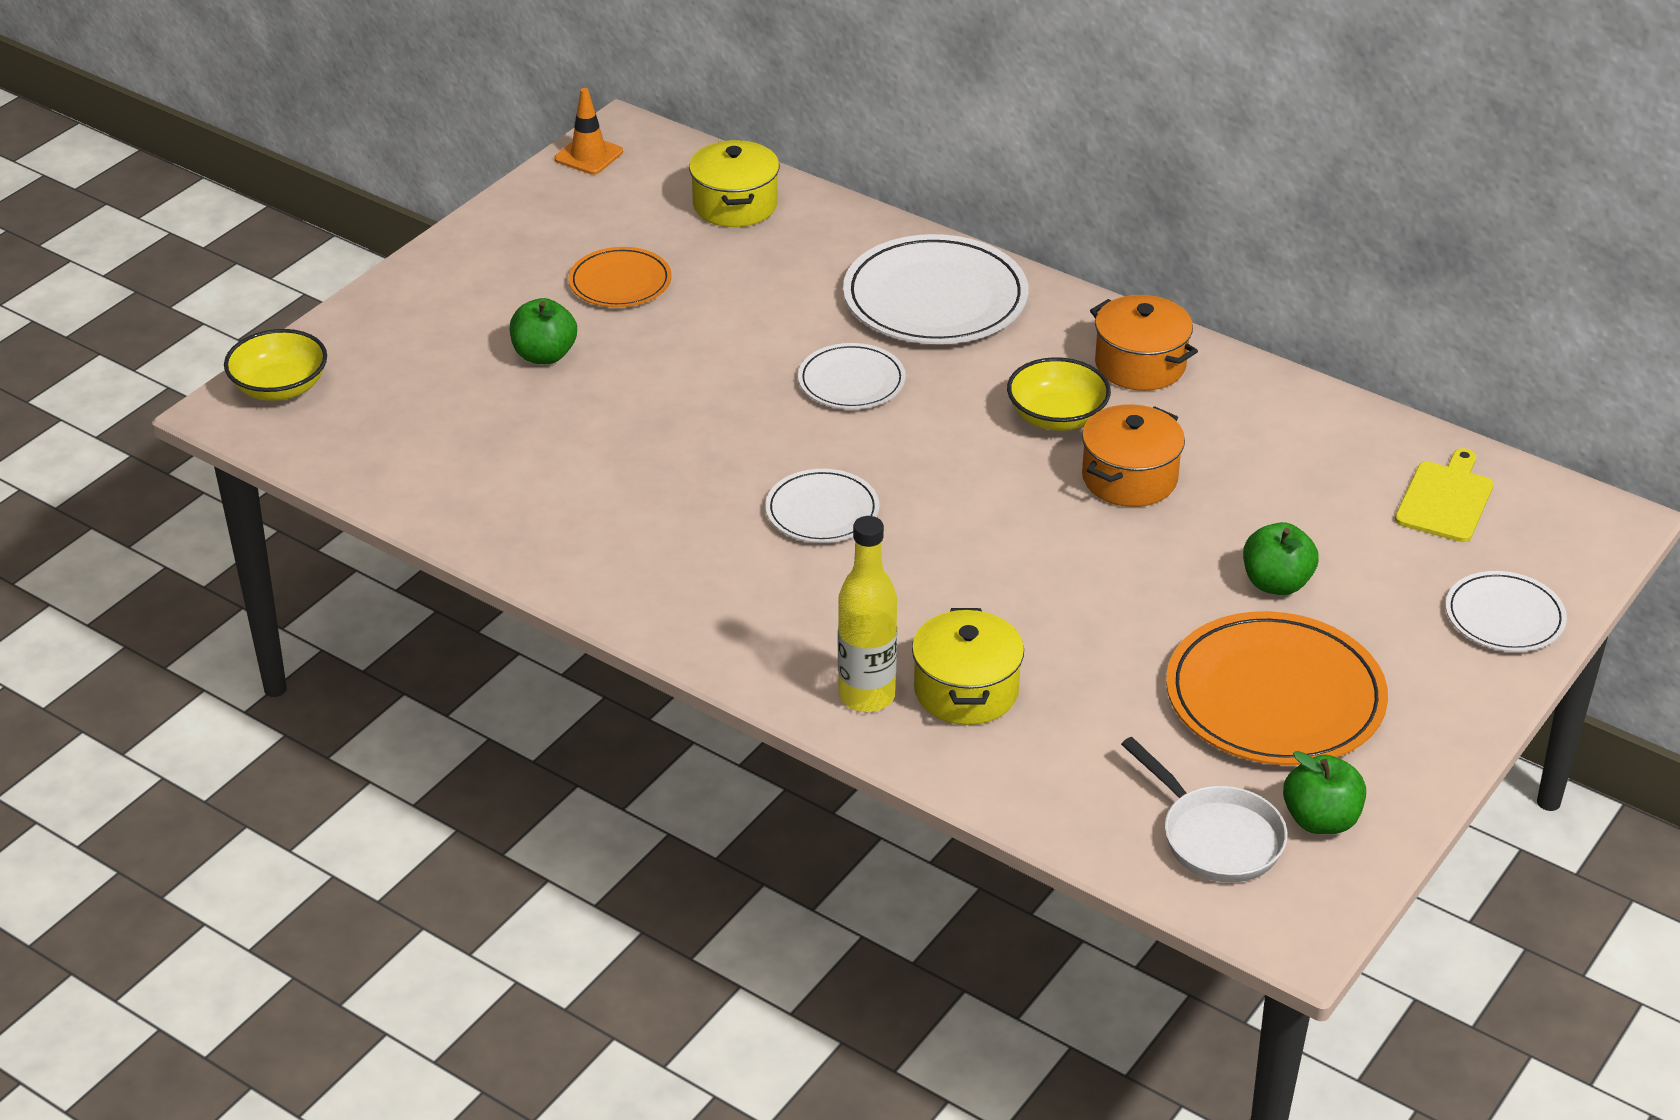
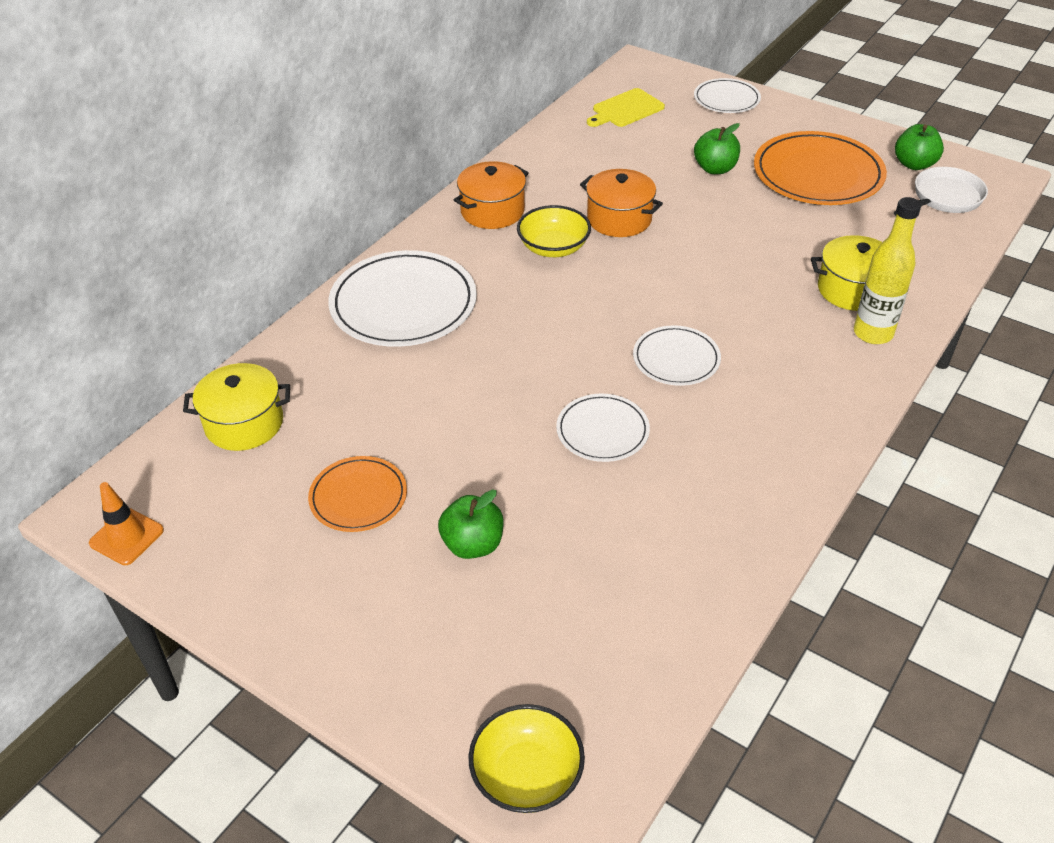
camera: 90 degrees left, 5 degrees up
(851, 381) = (512, 346): white plate -> white plate (602, 431)
(1446, 499) = (625, 109): yellow cutting board -> yellow cutting board turned 60 degrees counterclockwise

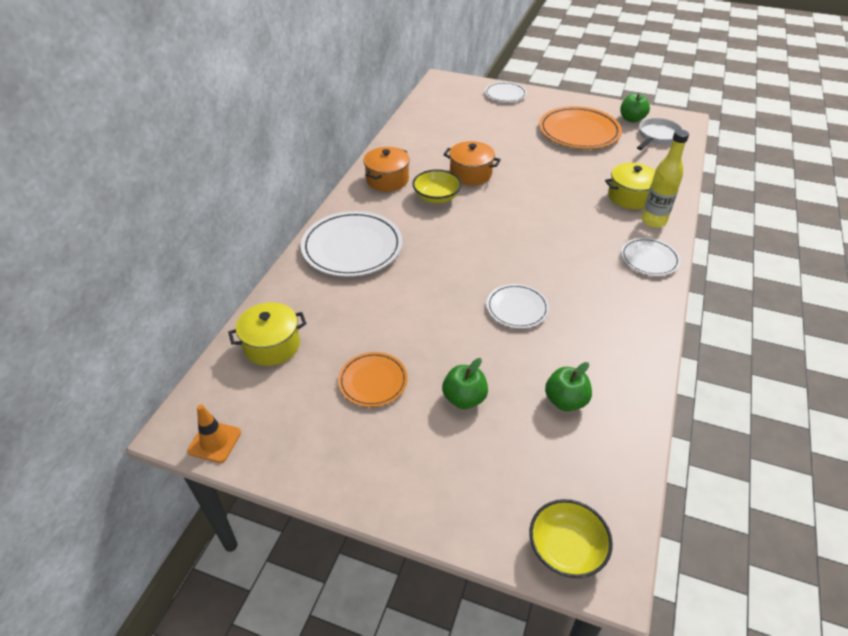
camera: 15 degrees left, 0 degrees up
(625, 109) = (446, 107): yellow cutting board -> none
(676, 359) = (543, 255): white plate -> white plate (649, 259)
(715, 169) = (516, 136): green apple -> green apple (565, 401)

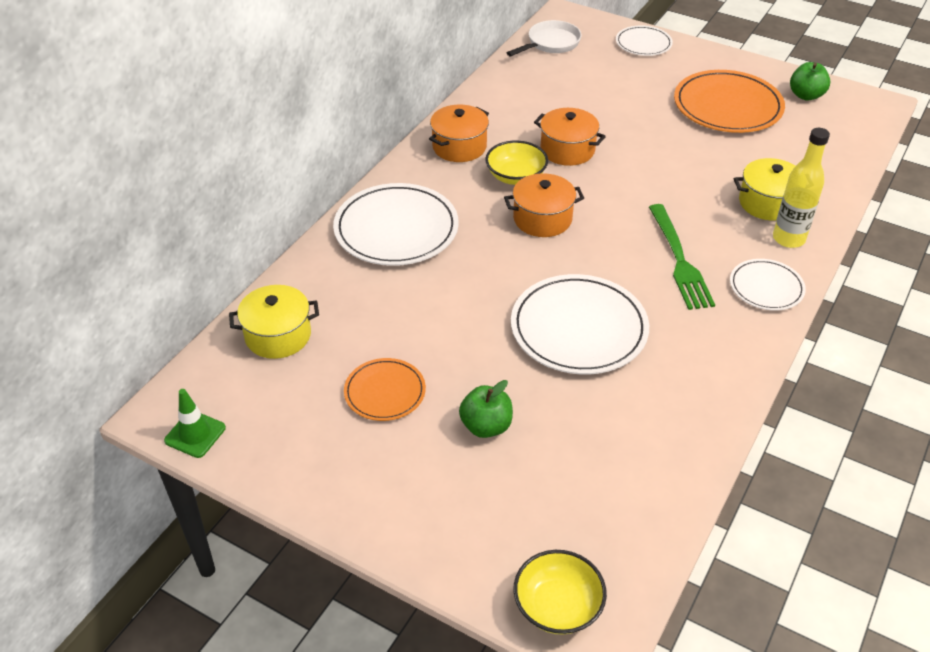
camera: 10 degrees right, 0 degrees up
(214, 442) = (195, 434): orange traffic cone -> green traffic cone
(465, 227) = (542, 219): none -> orange pot
(517, 308) = (579, 328): white plate -> white plate, size x1.78
(565, 401) = (605, 445): green apple -> none
(579, 246) = (680, 261): none -> green fork
(657, 137) = (833, 124): white pan -> white pan (550, 43)

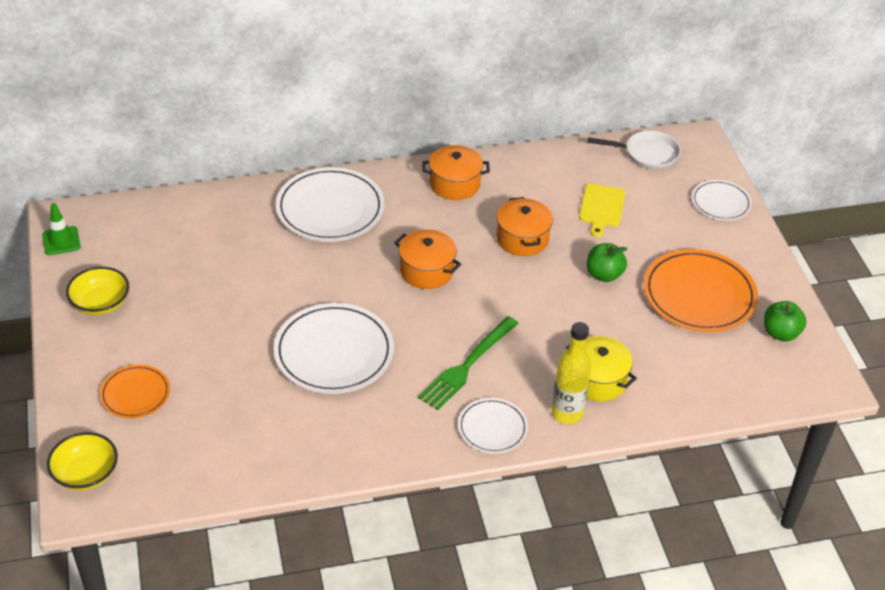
camera: 45 degrees right, 0 degrees up
(278, 335) = (173, 221): yellow pot -> none
(385, 392) = (176, 297): orange plate -> orange plate (135, 394)
(486, 426) = (196, 359): green apple -> green apple (604, 274)
(516, 176) = (457, 231): yellow bowl -> yellow bowl (100, 303)
(581, 95) = (601, 208): none -> yellow cutting board

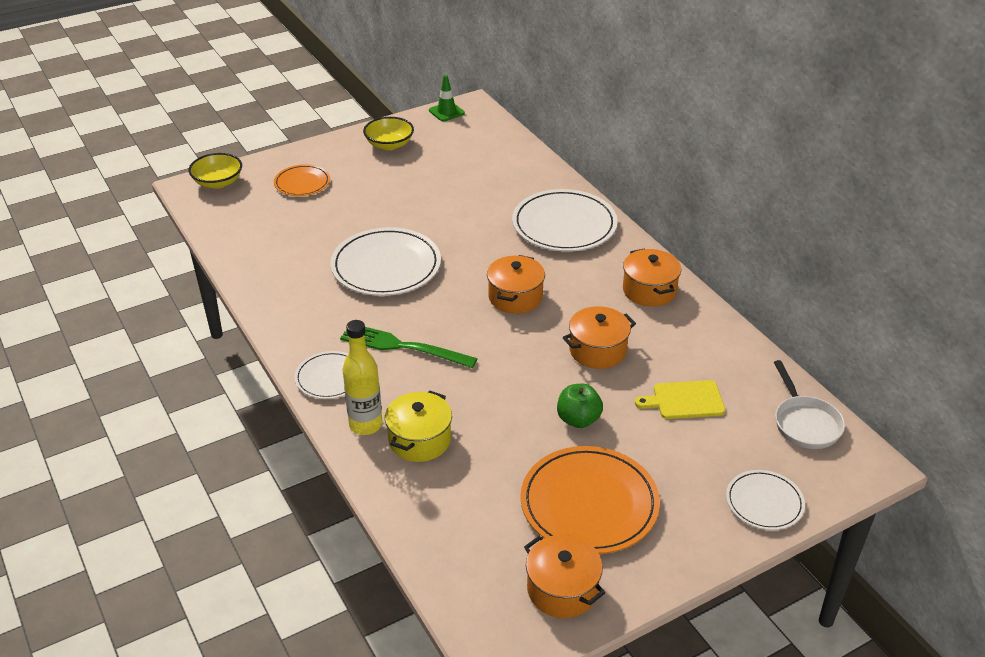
camera: 75 degrees right, 5 degrees down
(780, 333) = (562, 589): green apple -> orange pot

